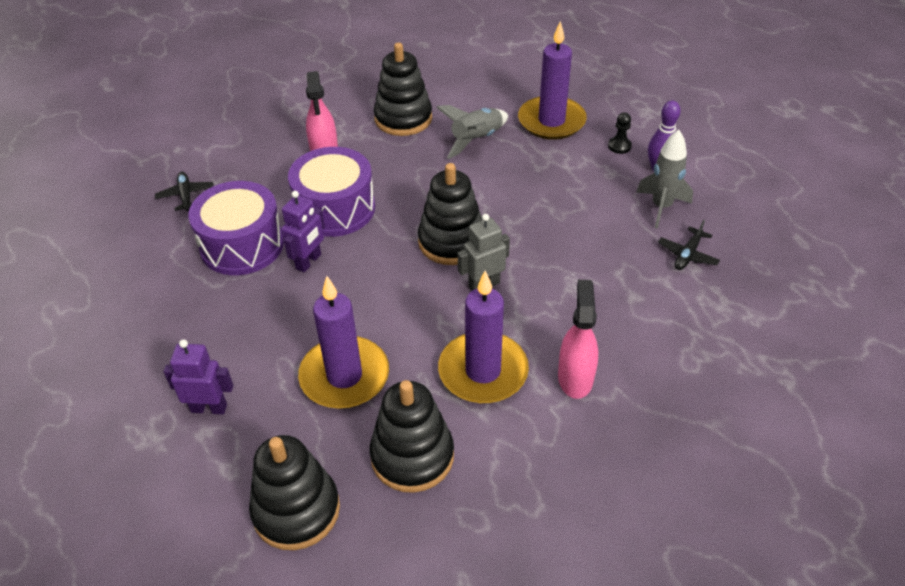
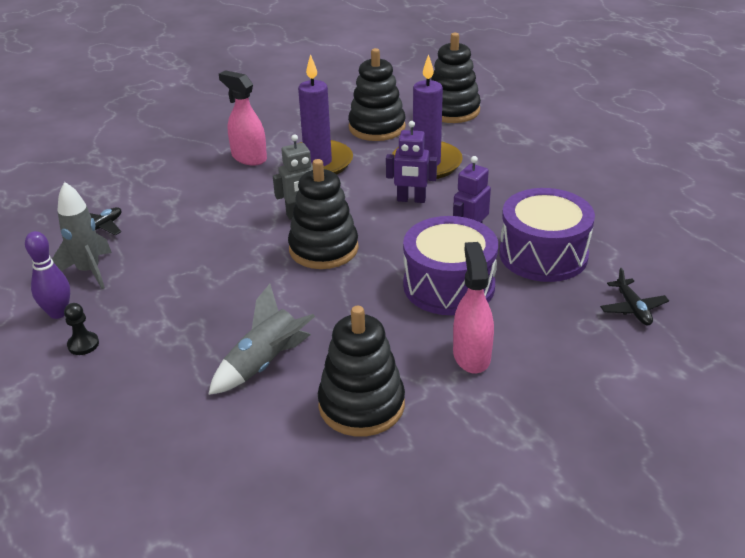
camera: 175 degrees left, 10 degrees down
(209, 408) = (527, 151): purple robot -> purple robot (411, 200)
(551, 121) = (150, 387): purple candle -> none
(575, 377) = (249, 158): pink spray bottle -> pink spray bottle turned 120 degrees clockwise

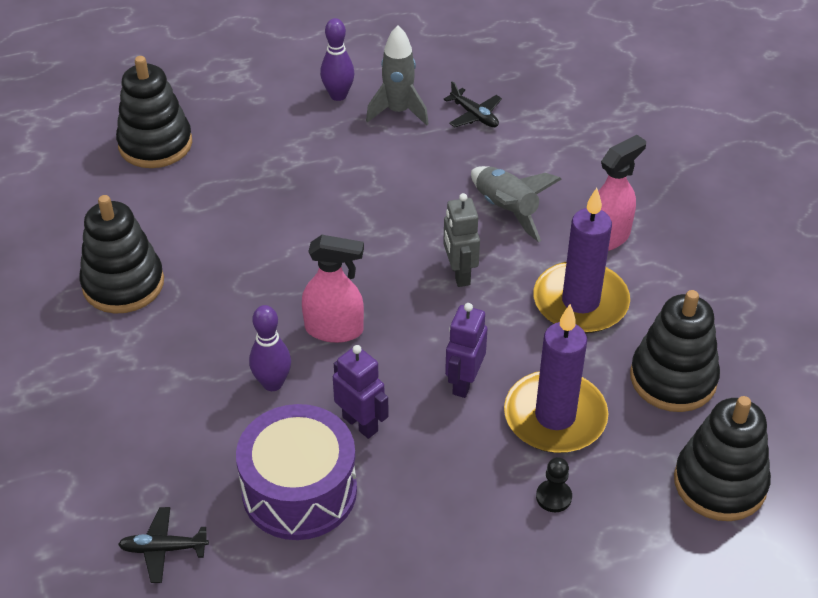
camera: 100 degrees right, 10 degrees up
(83, 344) = (285, 112): black pawn -> black pawn (553, 497)
(264, 364) = (208, 224): grey rocket -> grey rocket (506, 210)
(323, 249) = (380, 286): black stacking toy -> black stacking toy (155, 144)
(449, 285) = (272, 383): purple drum -> purple bowling pin
(471, 355) = (151, 377): pink spray bottle -> pink spray bottle (334, 329)

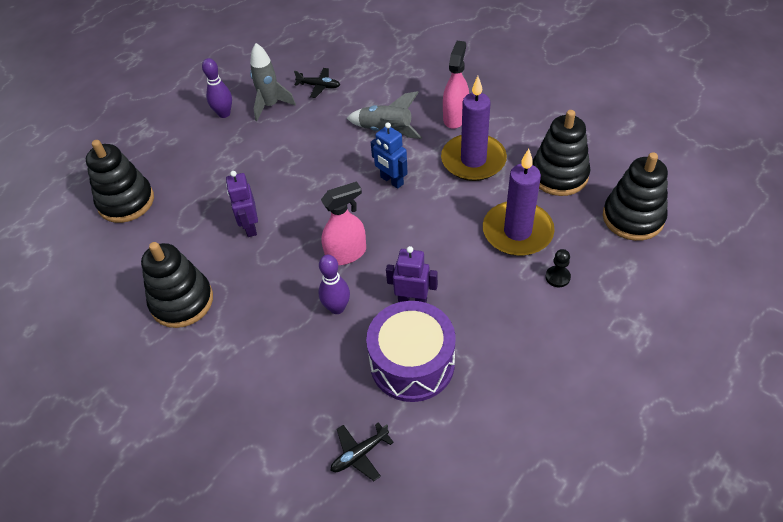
camera: 30 degrees left, 5 degrees up
(459, 274) = (391, 181): grey robot -> blue robot
(464, 382) = (450, 241): purple robot -> purple robot (250, 227)

